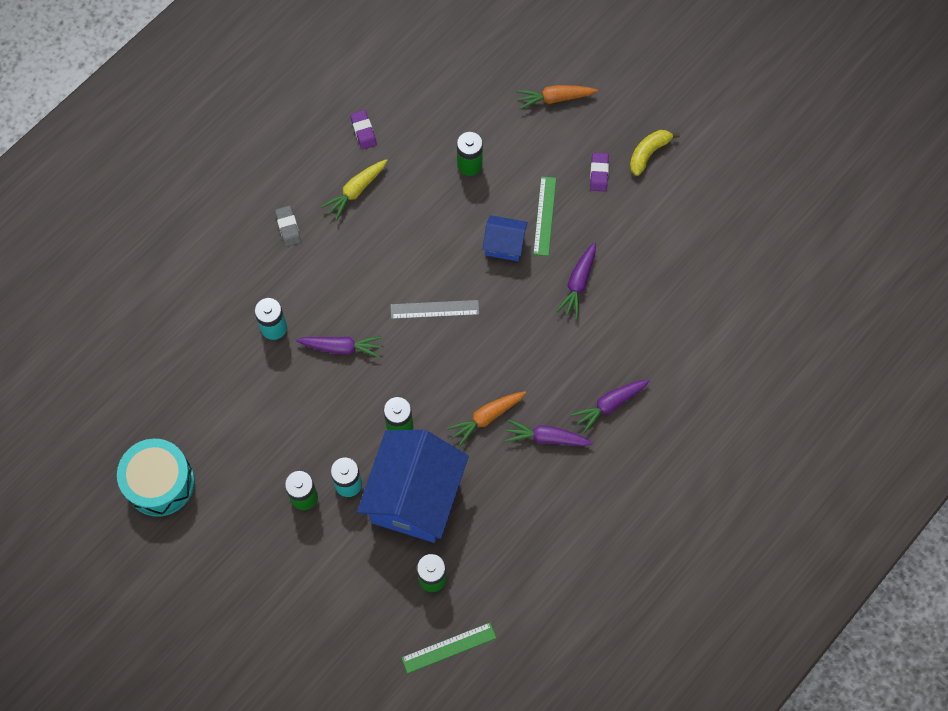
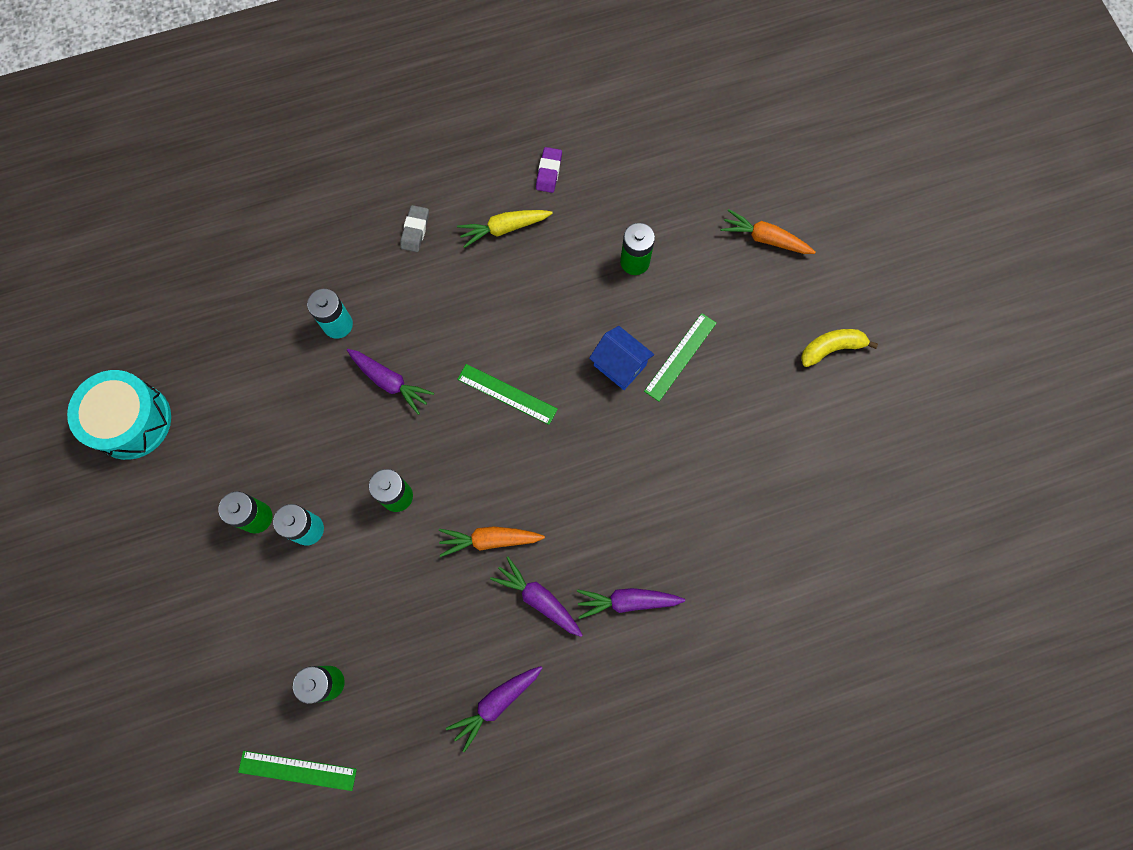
camera: 30 degrees right, 5 degrees up
(415, 497) = (365, 583): blue house -> none
(434, 309) = (507, 394): grey ruler -> green ruler
(578, 283) = (673, 448): purple carrot -> purple carrot (496, 703)
(599, 173) = (765, 342): purple eraser -> none

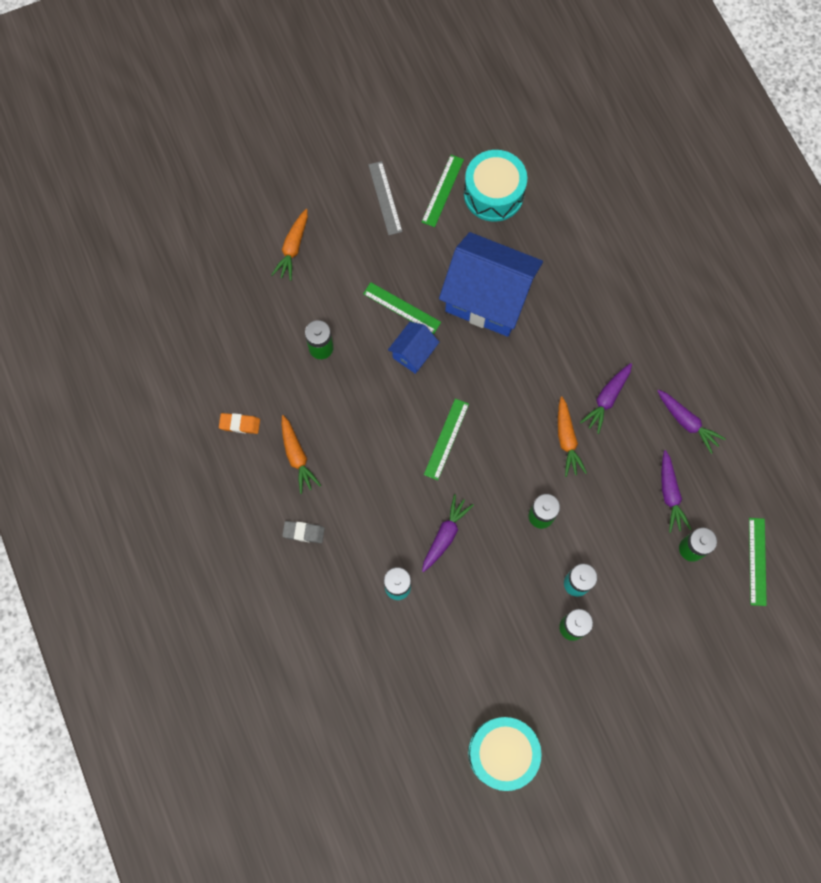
camera: 95 degrees left, 0 degrees up
(504, 228) = (297, 456): yellow carrot -> orange carrot
(549, 172) = (240, 424): purple eraser -> orange eraser
(627, 601) = (599, 335): purple carrot -> purple carrot (670, 494)
(687, 461) = (487, 299): none -> blue house
(831, 348) = (385, 198): yellow banana -> grey ruler
(836, 485) = (493, 194): none -> turquoise drum
(841, 420) = (442, 190): none -> green ruler

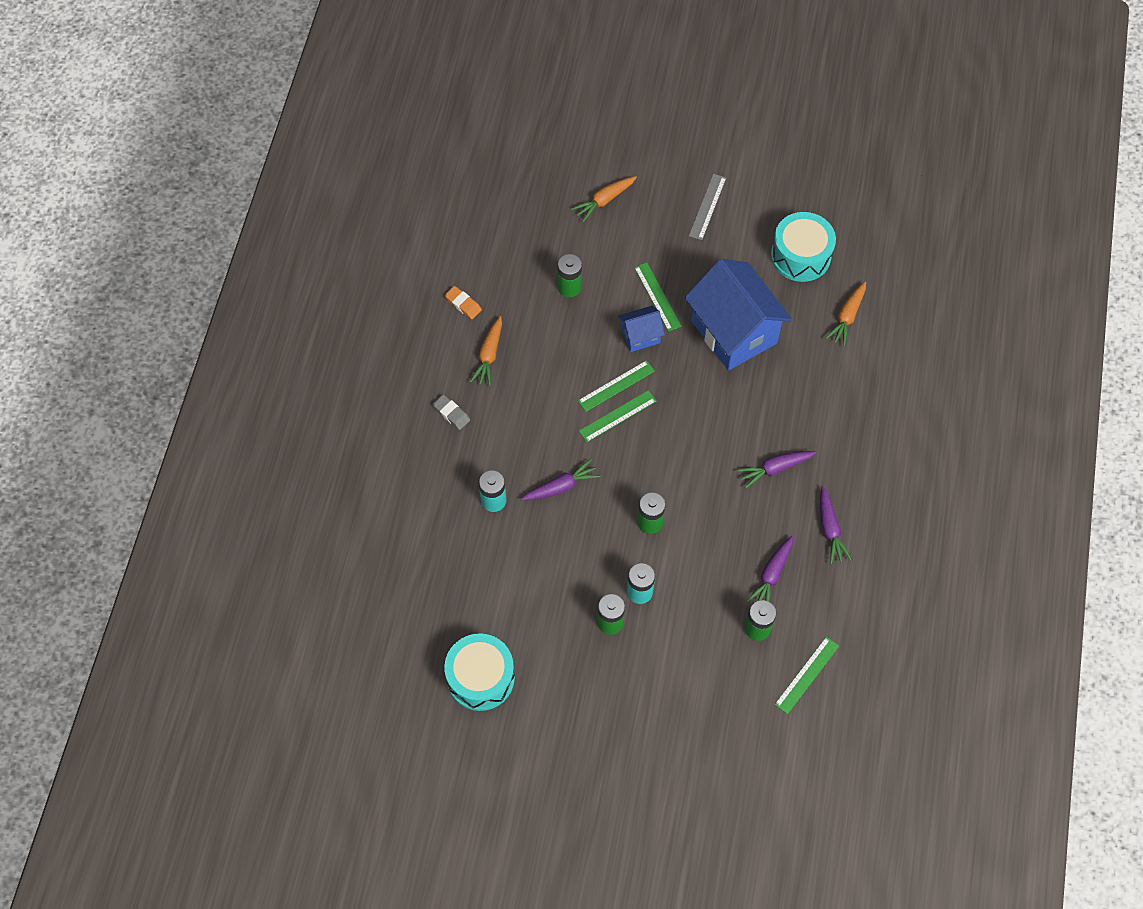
camera: 35 degrees right, 10 degrees down
(442, 190) = (759, 228): green ruler -> green ruler (616, 386)
(566, 440) = (716, 478): orange carrot -> orange carrot (847, 317)

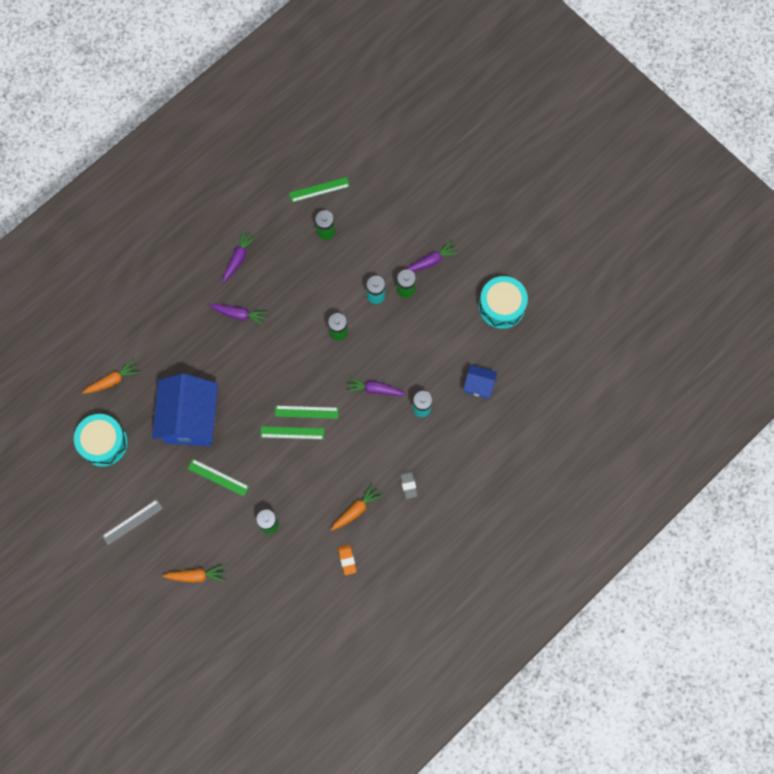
camera: 145 degrees left, 10 degrees up
(640, 336) = (250, 457): blue house -> blue house (479, 385)
(657, 296) = (218, 477): green ruler -> green ruler turned 75 degrees counterclockwise
(771, 575) = (293, 255): purple carrot -> purple carrot (431, 261)

